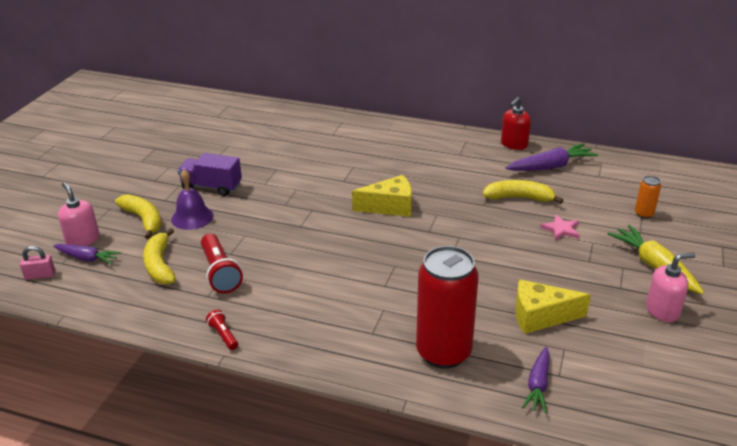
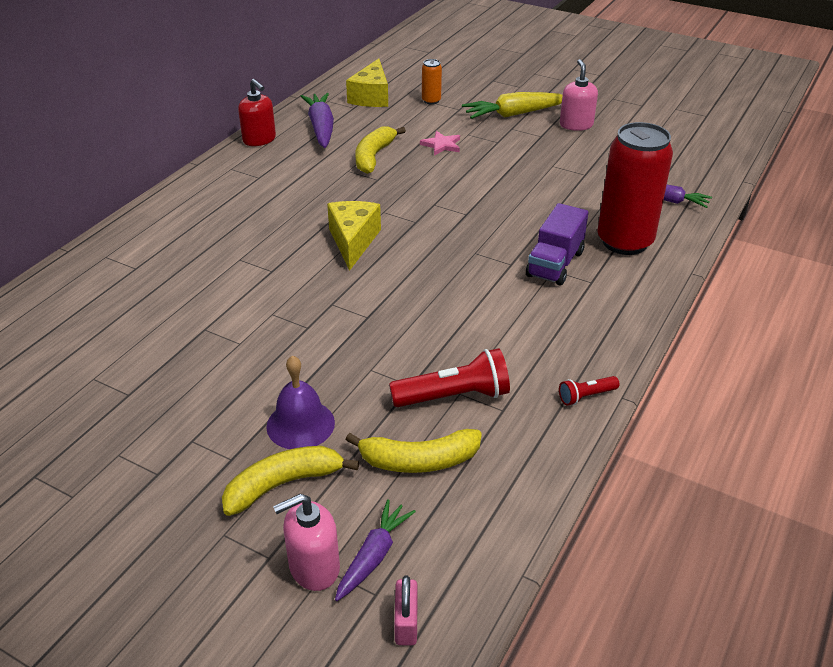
camera: 80 degrees left, 5 degrees up
(211, 187) = (219, 401): purple truck -> purple truck (555, 264)
(540, 316) = (576, 181): yellow cheese -> yellow cheese (371, 97)

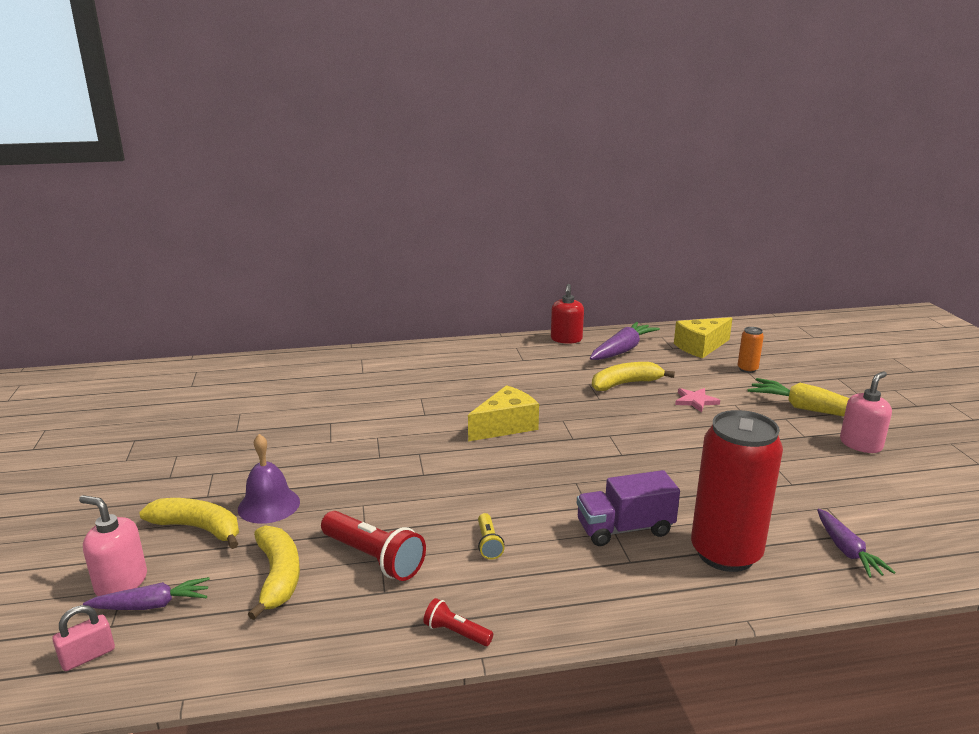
camera: 50 degrees right, 15 degrees down
(418, 460) = (278, 577): yellow banana -> yellow banana turned 150 degrees counterclockwise
(502, 331) = (488, 543): none -> yellow flashlight

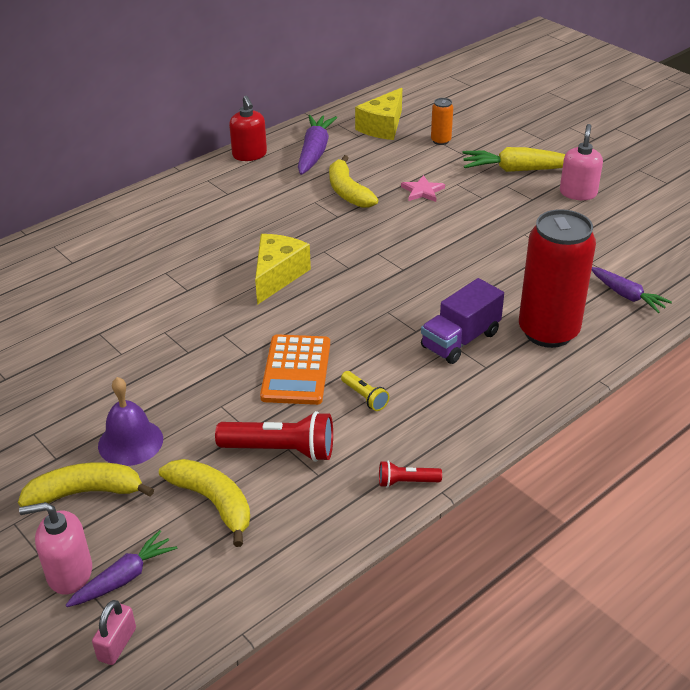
camera: 30 degrees left, 15 degrees up
(450, 500) = (296, 370): none -> orange calculator
(625, 384) = (348, 191): yellow banana -> yellow banana turned 60 degrees counterclockwise

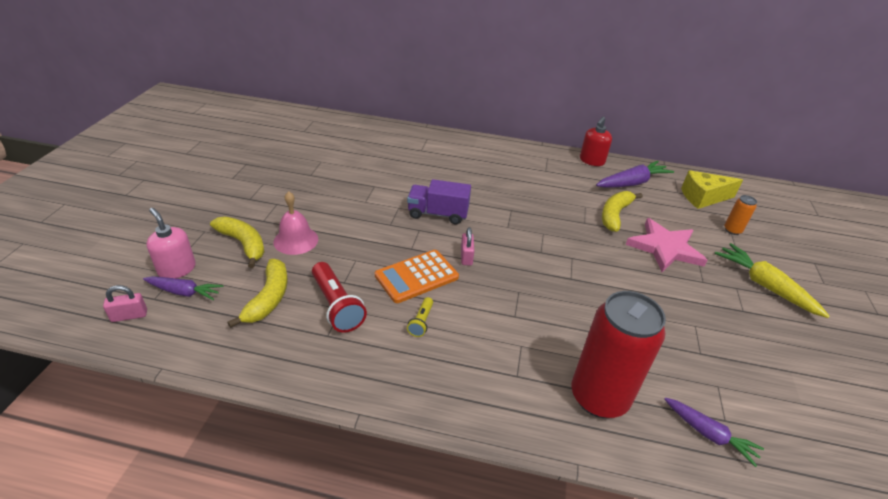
camera: 50 degrees right, 0 degrees up
(130, 442) = (296, 240): purple bell -> pink bell
(277, 276) = (496, 225): yellow cheese -> none
(303, 320) = (466, 257): none -> pink padlock
(406, 482) = (354, 387): red flashlight -> none
(422, 191) = (665, 248): pink star -> pink star, size x1.97
(460, 340) = (530, 345): purple truck -> purple truck (438, 214)
(578, 193) = (792, 335): pink soap dispenser -> none
(627, 296) = (709, 434): purple carrot -> purple carrot turned 60 degrees counterclockwise

